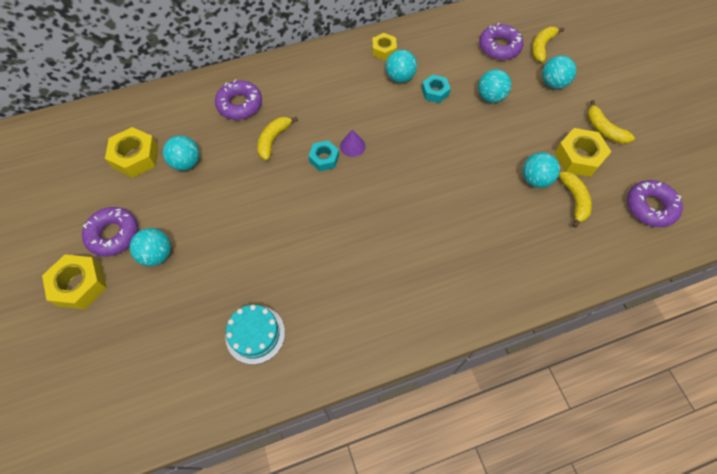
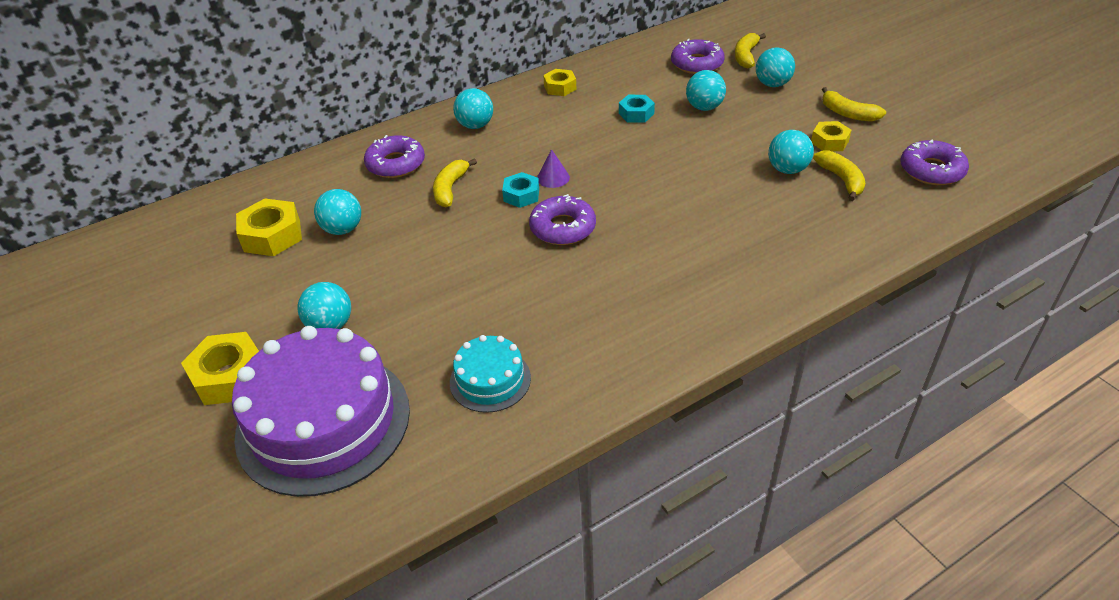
camera: 10 degrees left, 20 degrees down
(113, 234) = (263, 316): purple donut -> purple donut (563, 228)
(133, 342) = (323, 422): none -> purple cake
(400, 77) = (588, 108): turquoise ball -> turquoise ball (475, 125)
(578, 157) = (829, 142): yellow nut -> yellow nut, size x0.63

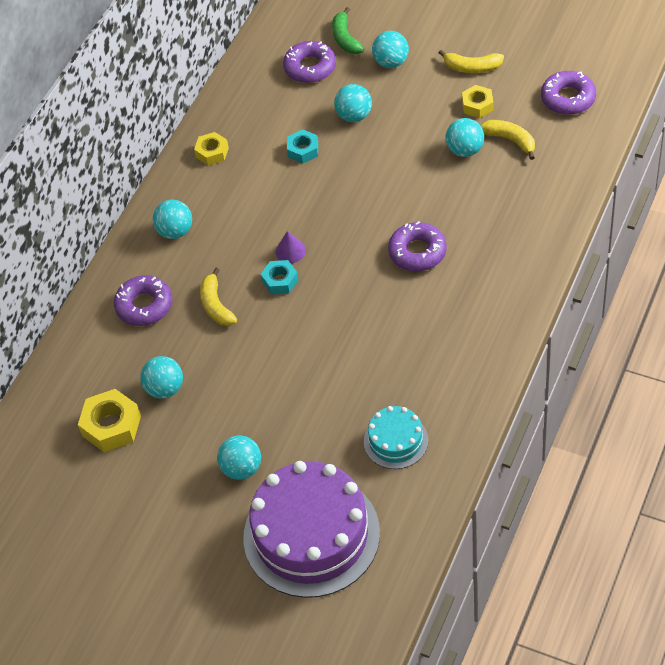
camera: 30 degrees left, 10 degrees up
(230, 376) = (209, 546): yellow nut -> none
(563, 228) = (339, 293): purple donut -> purple donut (417, 252)
(746, 56) = (345, 39): yellow banana -> green banana

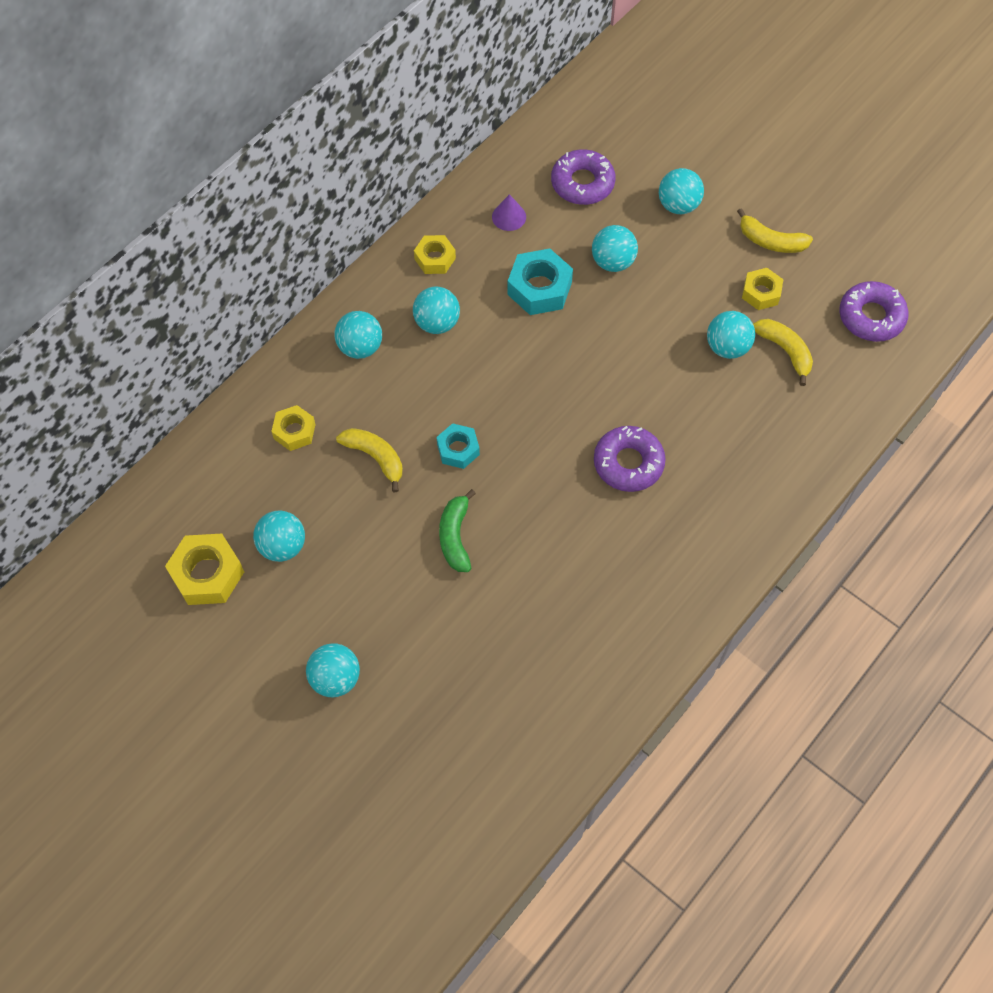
camera: 10 degrees right, 10 degrees up
(144, 305) = (294, 431): purple donut -> yellow nut
(216, 305) = (375, 457): yellow banana -> yellow banana turned 135 degrees clockwise
(230, 197) = (437, 323): none -> turquoise ball
(290, 251) = (482, 414): purple cone -> purple cone (509, 216)
(303, 150) = (539, 288): turquoise nut -> turquoise nut, size x1.59
(311, 535) = (386, 792): purple cake -> none
(345, 39) = (635, 158): green banana -> green banana (455, 537)
(396, 441) = (523, 702): turquoise cake -> none

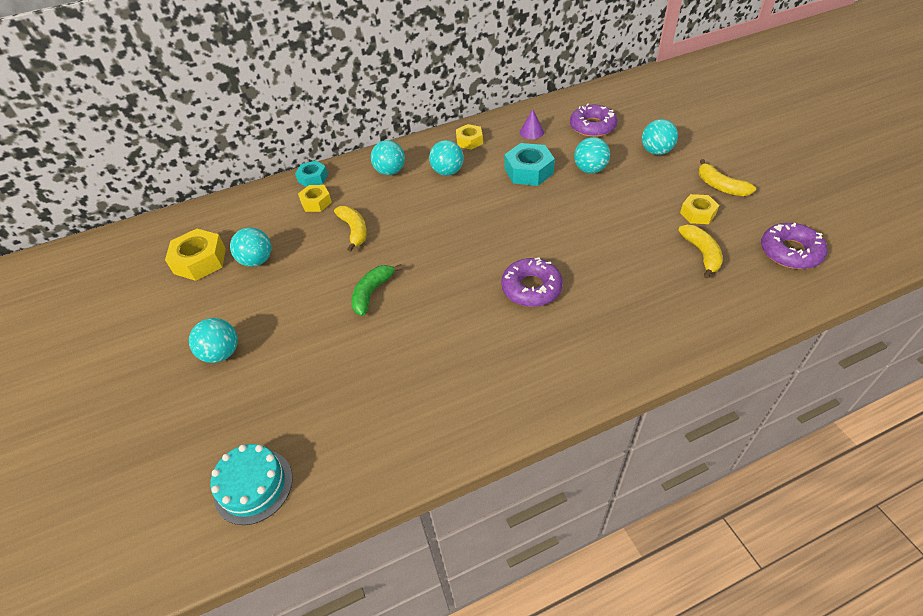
camera: 30 degrees right, 15 degrees down
(458, 449) = (412, 242): turquoise nut -> turquoise nut (313, 178)
(479, 795) = (253, 486): none -> turquoise cake
(727, 347) = (653, 238): turquoise ball -> none

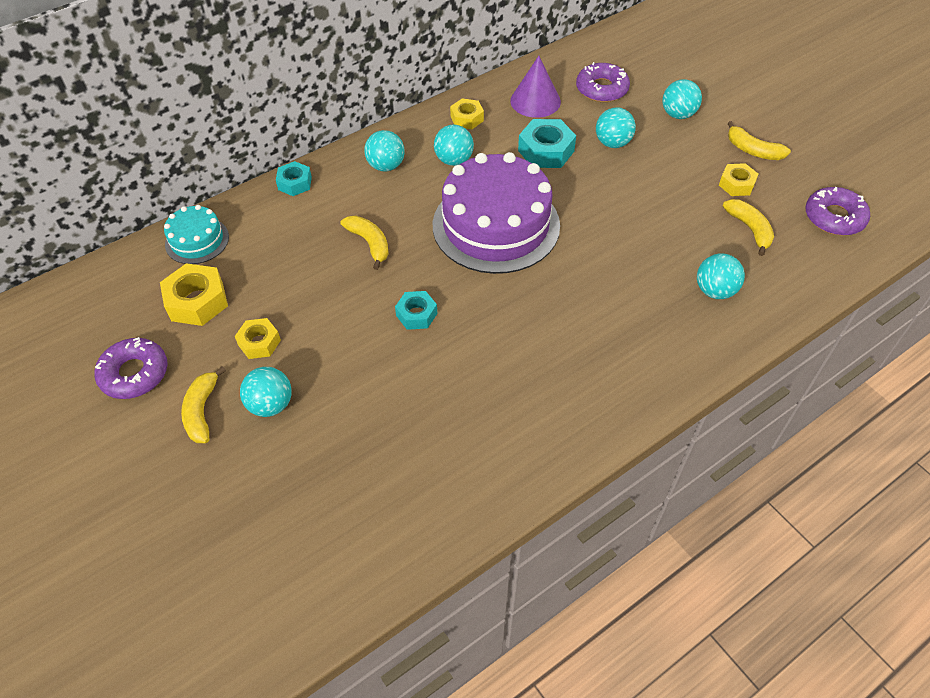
camera: 15 degrees left, 5 degrees up
(165, 351) = (202, 411): none -> yellow banana
(253, 486) = (365, 535): turquoise cake -> turquoise cake (197, 240)
(257, 261) = (267, 293): turquoise ball -> turquoise ball (715, 291)
(316, 202) = (311, 213): yellow nut -> yellow nut (259, 342)
(372, 293) = (416, 314): green banana -> turquoise nut
(466, 226) = (496, 225): none -> purple cake
(531, 132) = (535, 101): purple cone -> purple cone, size x1.77
(531, 288) = (587, 287): purple donut -> purple donut (134, 373)

